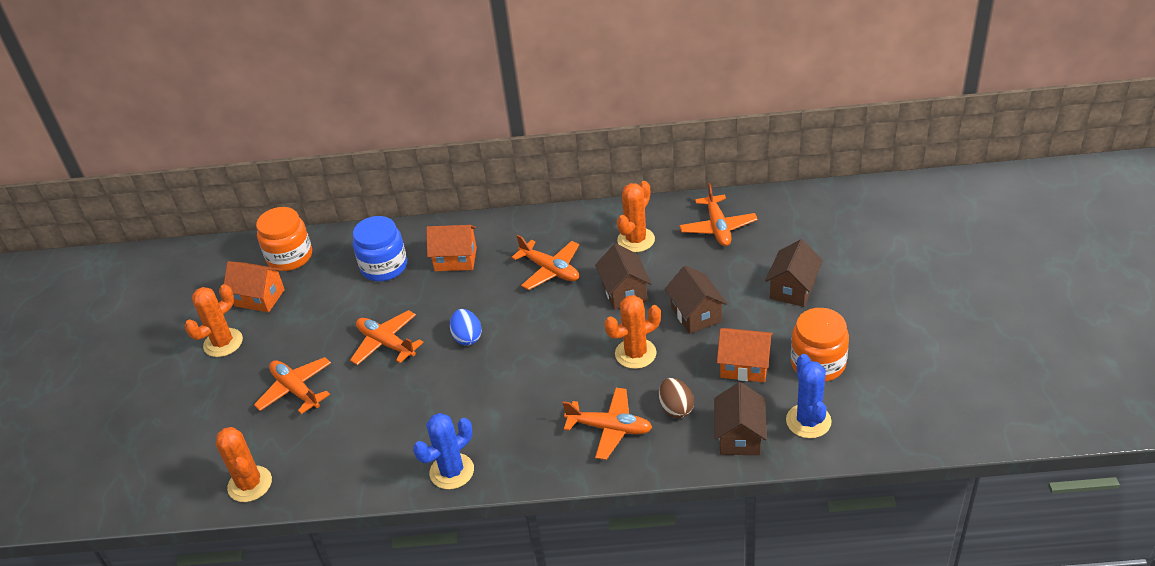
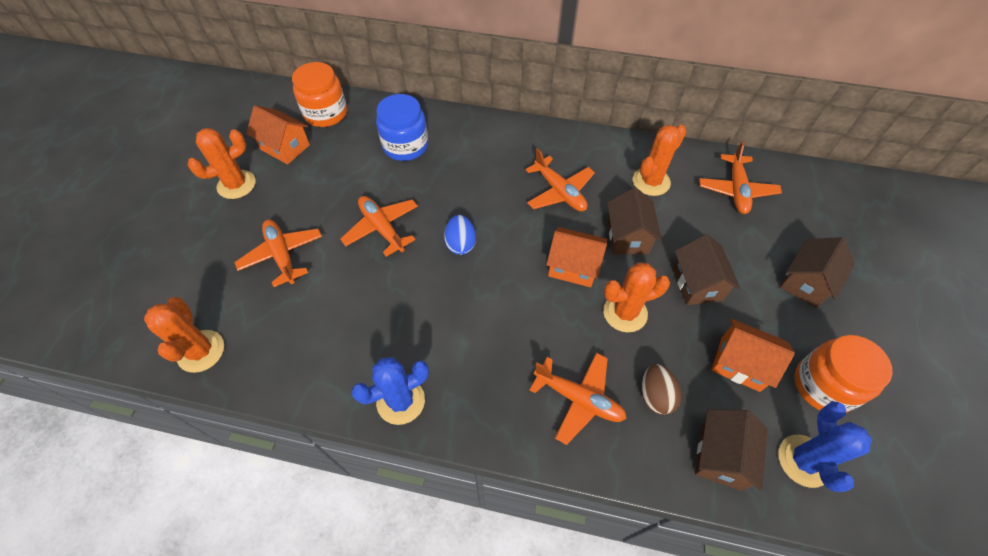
camera: 10 degrees right, 15 degrees up
(455, 259) = (473, 156): orange house -> orange house (573, 267)

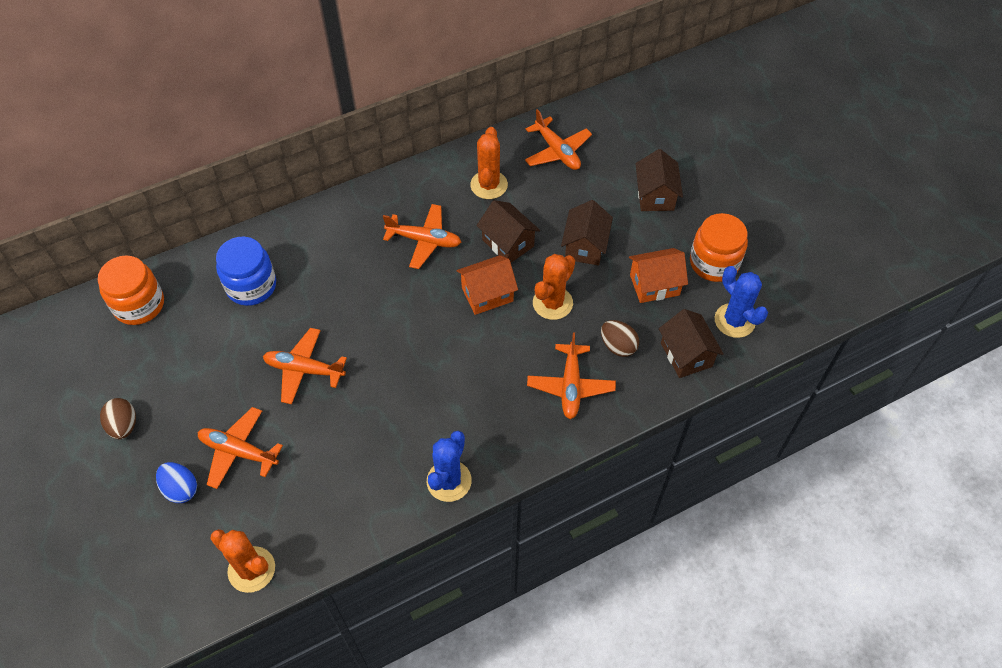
camera: 40 degrees left, 0 degrees up
(236, 184) = (123, 426): orange cactus -> brown egg
(285, 147) = (133, 362): orange house -> none
(460, 244) = (383, 337): blue egg -> blue egg (181, 489)
(578, 399) = (570, 386): orange plane -> orange plane turned 105 degrees clockwise
(697, 284) = (585, 246): brown house -> brown house turned 60 degrees clockwise

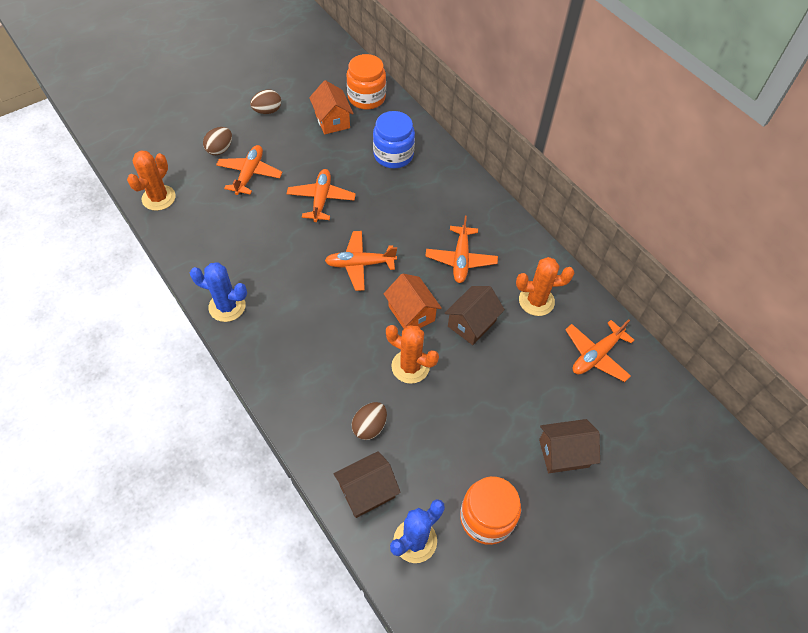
camera: 80 degrees right, 0 degrees up
(181, 489) = (220, 149): blue egg -> brown egg
(570, 386) = (322, 389): orange plane -> orange plane (360, 264)
(585, 246) = (482, 389): brown house -> none
(654, 285) = (447, 457): orange house -> orange house (332, 120)

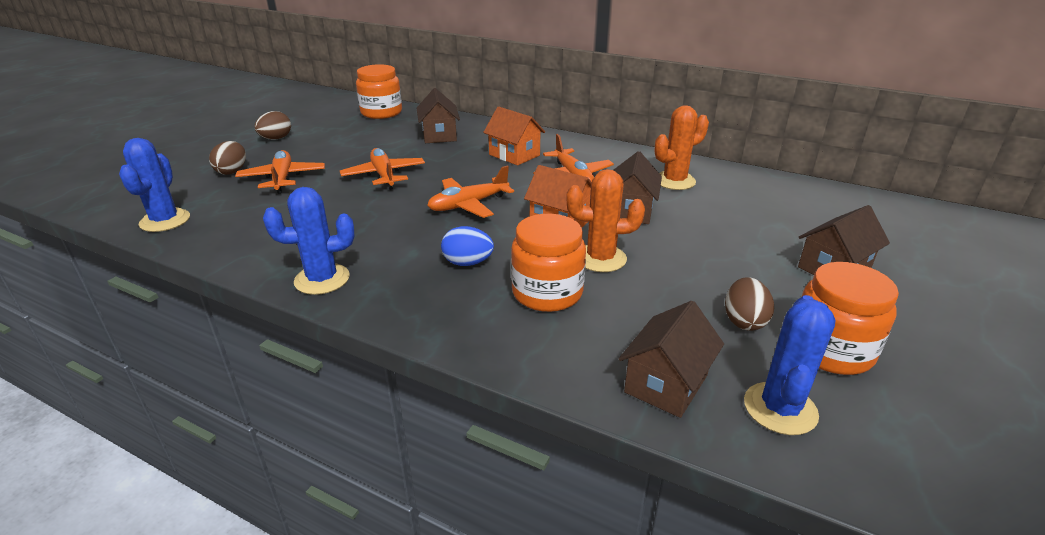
camera: 25 degrees left, 25 degrees down
(159, 198) = (165, 221): orange cactus -> blue cactus
(322, 331) = (467, 263): none -> blue egg
(332, 120) = (355, 130): orange house -> orange house (514, 155)
(352, 383) = (547, 292): none -> orange jar
(369, 426) = (605, 322): brown egg -> brown egg (744, 321)
(393, 155) = (439, 135): blue jar -> brown house
(596, 355) = (770, 197): orange plane -> none

